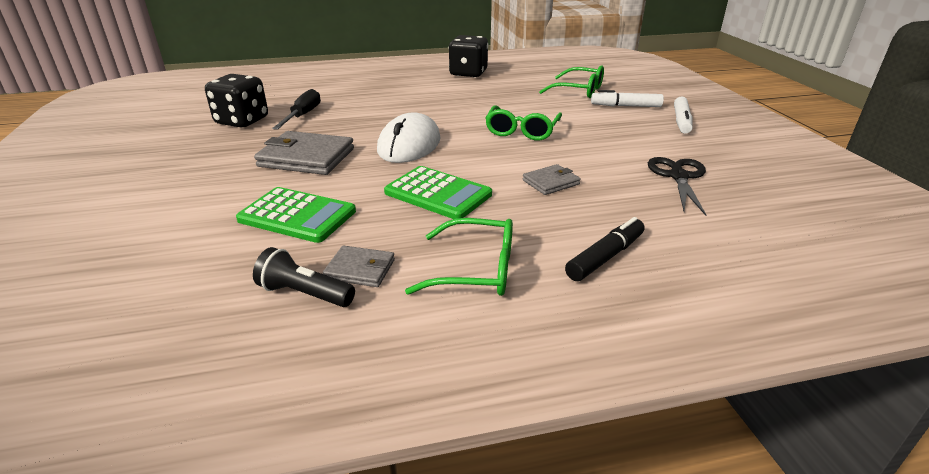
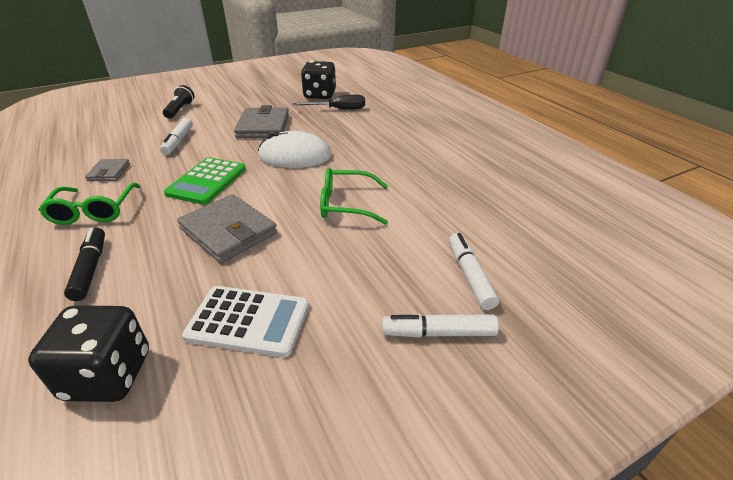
camera: 75 degrees right, 5 degrees up
(297, 216) = (178, 141): green calculator -> white marker
(304, 294) = (90, 162): black flashlight -> black flashlight (180, 110)
(468, 73) = (500, 155): black dice -> black dice (108, 375)
(551, 182) = (228, 231): grey wallet -> grey wallet, size x1.85
(579, 90) = (503, 233): green glasses -> none
(605, 257) = (90, 269): black marker -> black marker turned 135 degrees counterclockwise
(678, 176) = (248, 321): black scissors -> white calculator

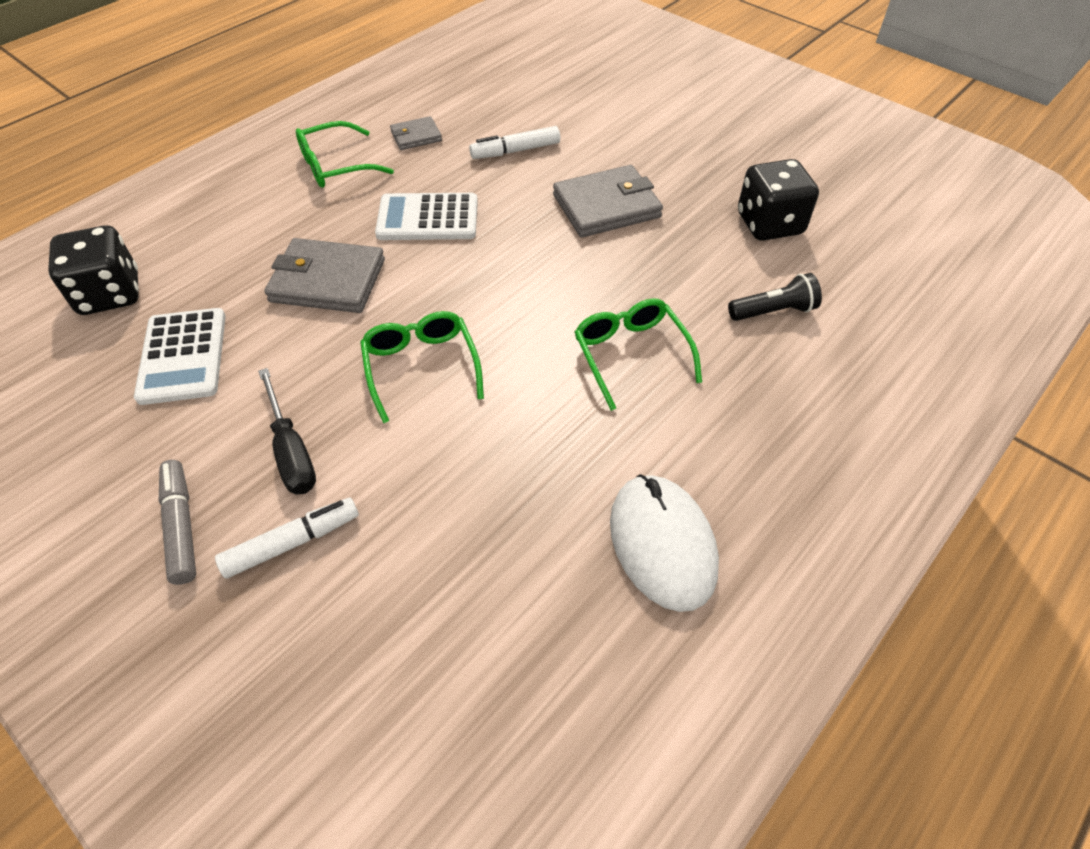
camera: 70 degrees right, 15 degrees up
(90, 269) = (242, 214): black marker -> none
(180, 110) = (607, 110): black flashlight -> black flashlight (773, 311)
(207, 181) = (428, 218): green calculator -> white calculator
(228, 231) = (328, 280): grey wallet -> grey wallet turned 75 degrees clockwise
(295, 156) = (531, 272): white mouse -> white mouse (662, 543)
(338, 109) = (726, 266): black screwdriver -> black screwdriver (291, 451)
(381, 142) = (631, 354): none -> green glasses
(438, 333) = (181, 526): white marker -> grey marker

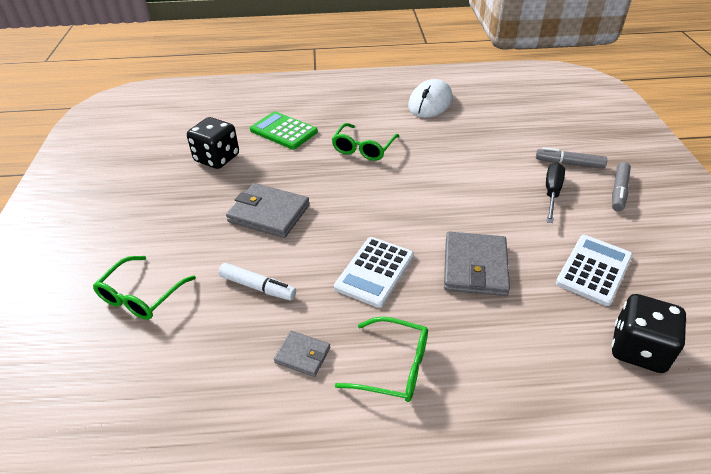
camera: 135 degrees left, 10 degrees down
(292, 543) = (569, 164): white marker -> grey marker
(328, 280) = (475, 267): grey wallet -> grey wallet turned 45 degrees clockwise
(421, 367) = (461, 193): green glasses -> green glasses (141, 296)
(428, 218) = (374, 272): white calculator -> white calculator turned 75 degrees clockwise
(773, 311) = (283, 131): black flashlight -> green calculator

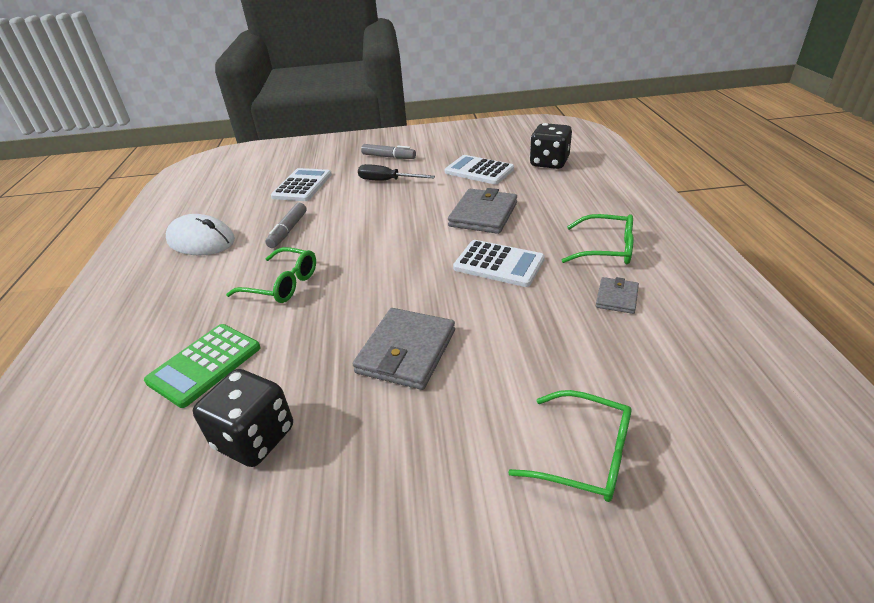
camera: 90 degrees left, 5 degrees down
(257, 287) = (538, 341): white marker -> none
(394, 367) = (606, 249): green glasses -> green glasses turned 90 degrees clockwise
(475, 267) = (483, 214): grey wallet -> grey wallet turned 75 degrees counterclockwise
(532, 138) = (302, 186): none -> white calculator
(569, 164) = (347, 172): grey marker -> grey marker (288, 230)

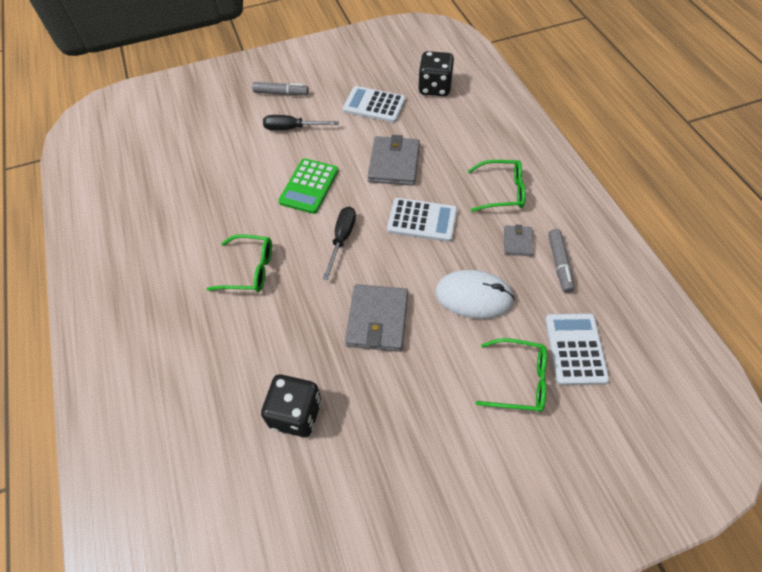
camera: 15 degrees left, 20 degrees up
(201, 241) = (147, 230): white mouse -> white mouse (474, 296)
(205, 364) = (225, 360): green calculator -> green calculator (309, 186)
(288, 230) = (225, 206): grey marker -> grey marker (559, 263)
(302, 186) = (211, 144): white calculator -> white calculator (575, 349)
(398, 270) = (342, 239): none -> black screwdriver

